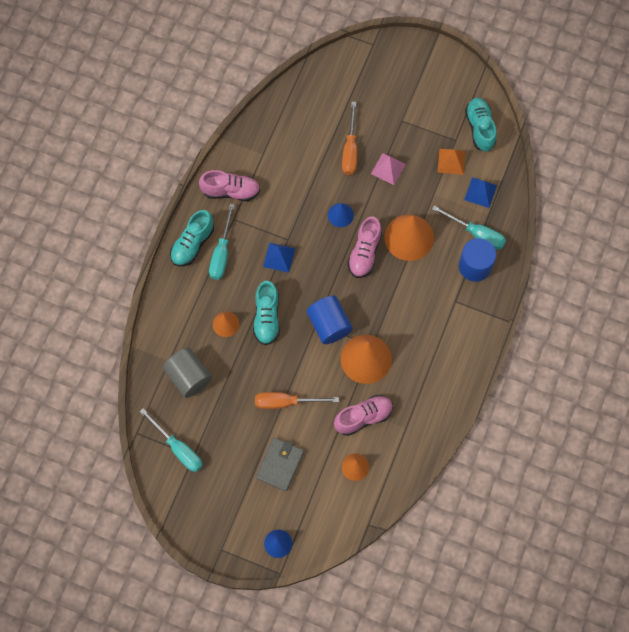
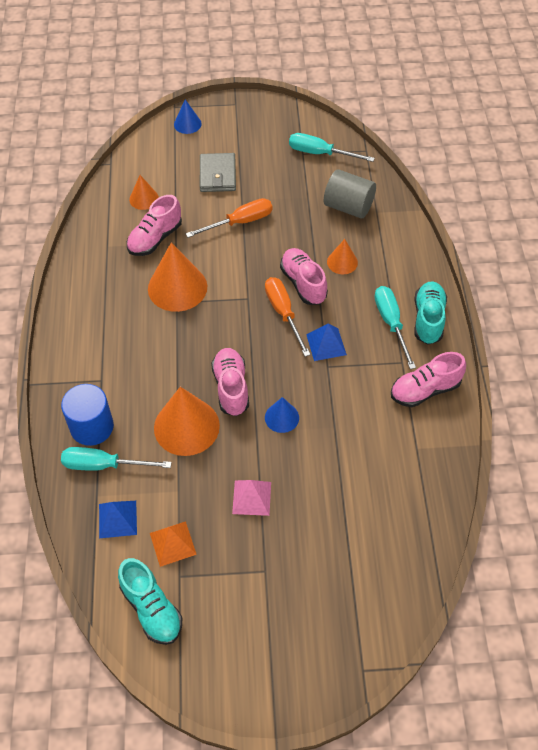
camera: 155 degrees right, 15 degrees down
(267, 318) = (303, 283): turquoise shoe -> pink shoe
(329, 325) = (233, 302): blue cylinder -> none
(350, 150) = (312, 500): orange screwdriver -> orange screwdriver (283, 313)

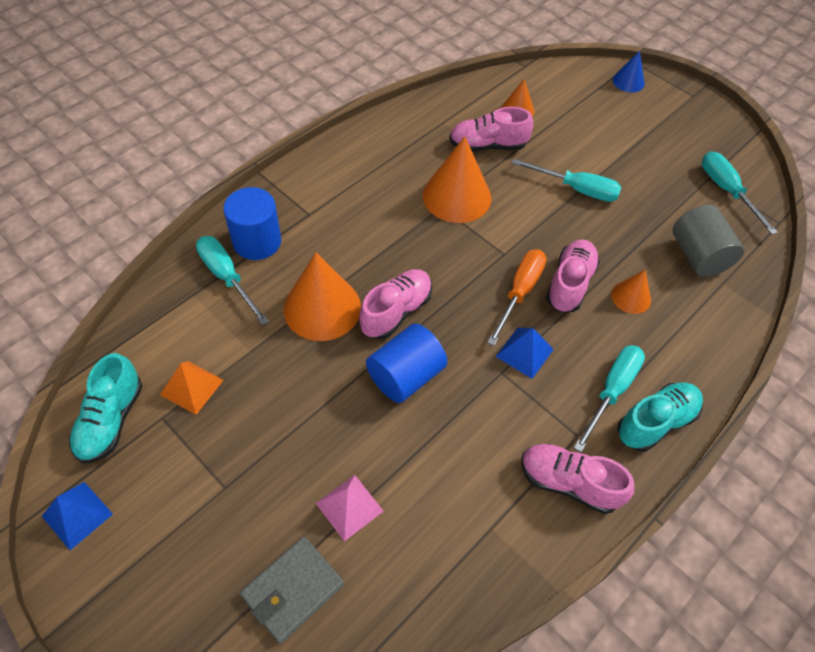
camera: 45 degrees right, 0 degrees up
(117, 519) = (182, 326): blue pyramid -> blue pyramid (77, 515)
(217, 175) = (604, 138): grey wallet -> grey wallet (293, 590)
(240, 222) = (576, 189): orange screwdriver -> turquoise screwdriver
(251, 497) = (295, 415): pink pyramid -> pink pyramid (349, 507)
(282, 417) = (405, 376): blue cone -> blue cylinder

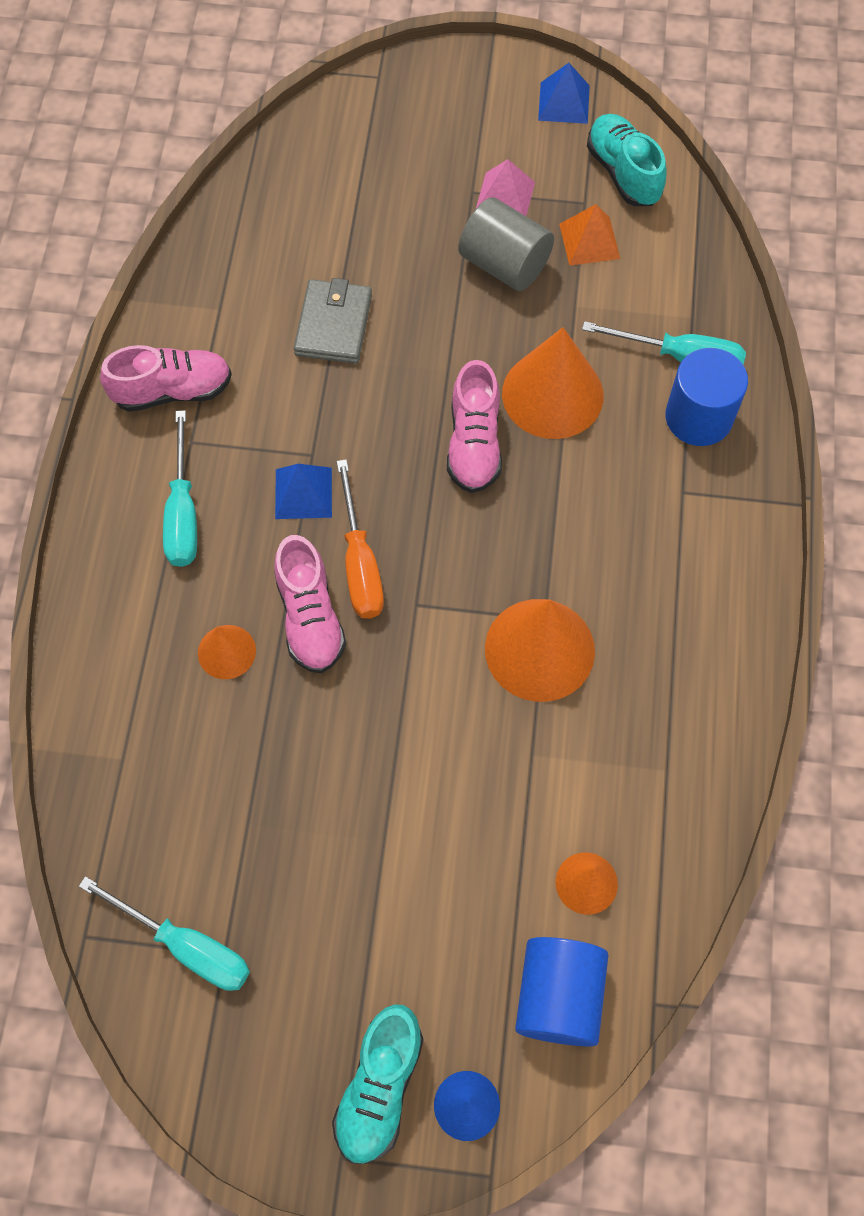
camera: 145 degrees right, 10 degrees up
(293, 590) = (346, 166): grey wallet -> grey wallet (333, 325)
(349, 507) = (355, 245): pink pyramid -> pink pyramid (505, 197)
(405, 376) = (405, 384): blue cylinder -> blue cylinder (558, 997)
(487, 146) = (571, 771): pink shoe -> none
(576, 189) = (397, 782): turquoise screwdriver -> none
(655, 422) = (118, 509): turquoise shoe -> turquoise shoe (379, 1088)
(698, 256) = (173, 783): grey cylinder -> grey cylinder (504, 264)

